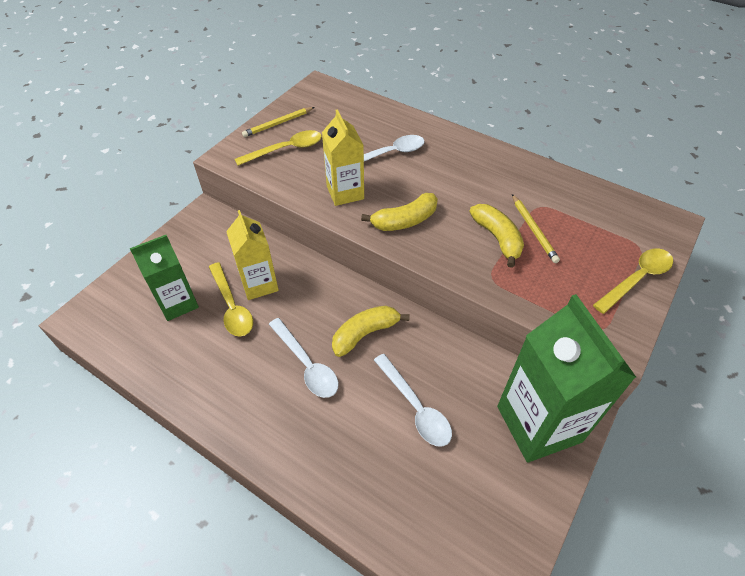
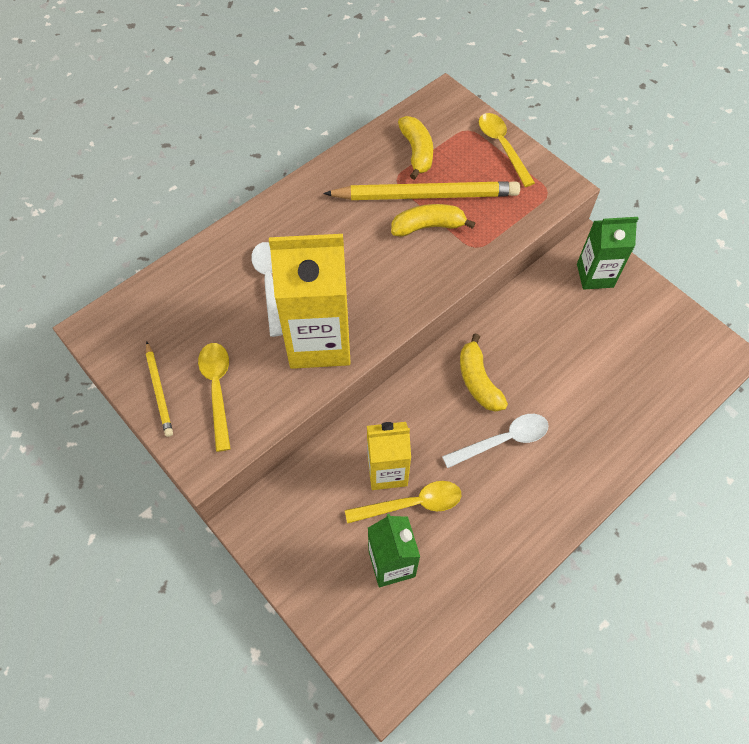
camera: 75 degrees left, 10 degrees up
(345, 192) = (319, 341): yellow carton -> yellow carton, size x1.66
(405, 220) = (381, 295): yellow banana -> yellow banana (416, 152)
(415, 407) = (565, 359): white spoon -> none
(533, 230) = (425, 195): yellow pencil -> yellow pencil, size x2.03
(538, 424) = (595, 275): green carton -> green carton, size x0.60

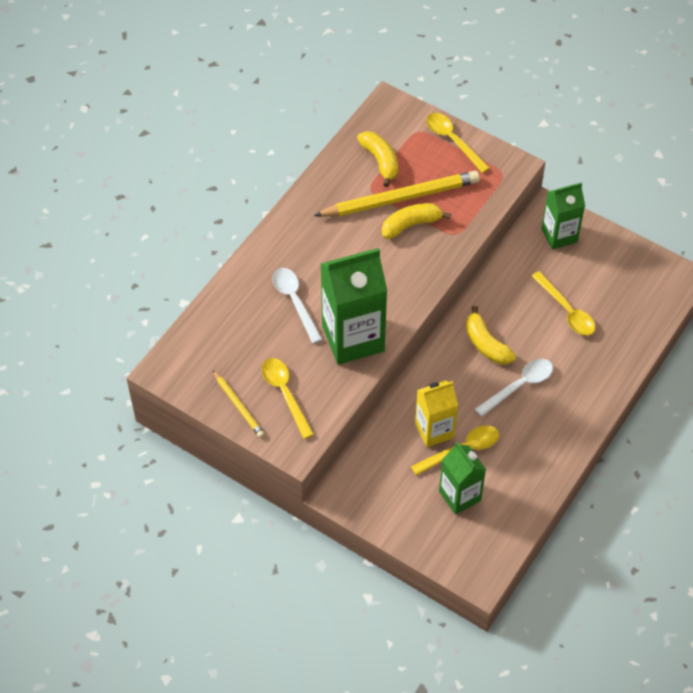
camera: 15 degrees left, 5 degrees down
(319, 341) = (353, 338): yellow carton -> green carton
(582, 363) = (566, 310): none -> yellow spoon

